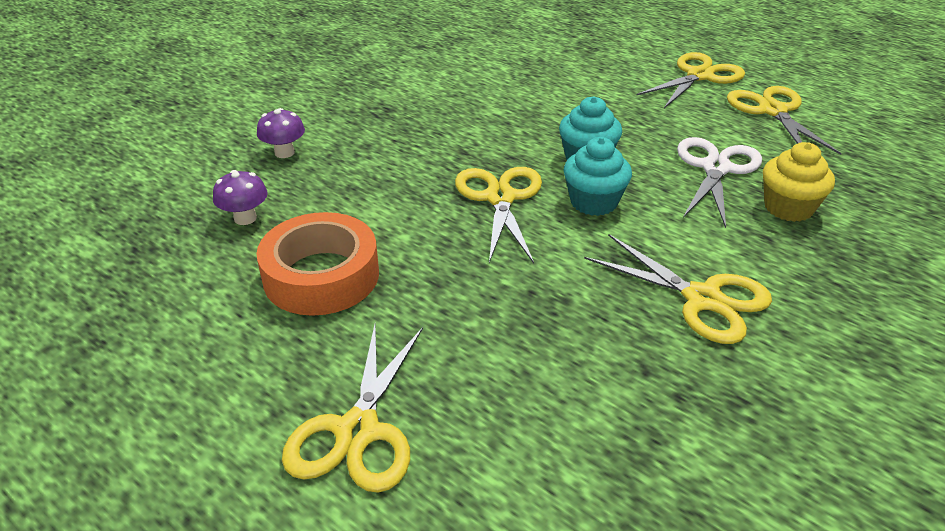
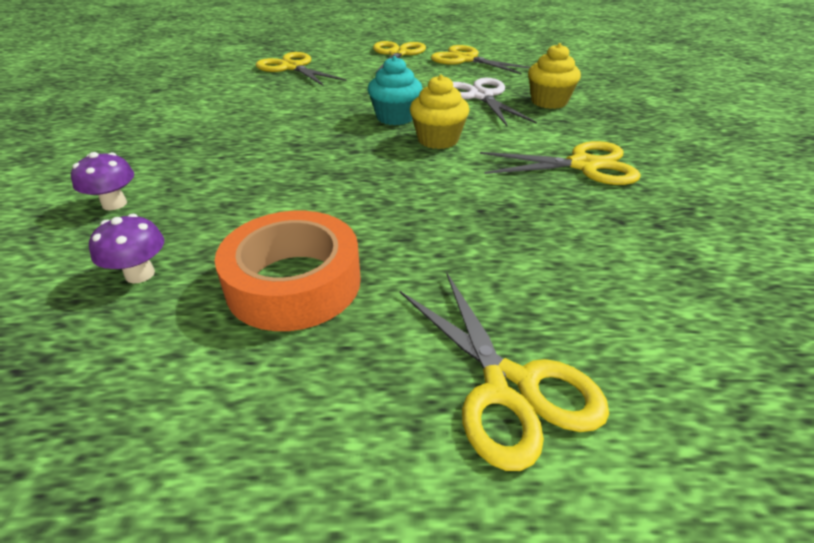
camera: 40 degrees left, 0 degrees up
(500, 198) = (369, 162): yellow scissors -> yellow scissors (292, 67)
(593, 202) = (438, 140): turquoise cupcake -> yellow cupcake

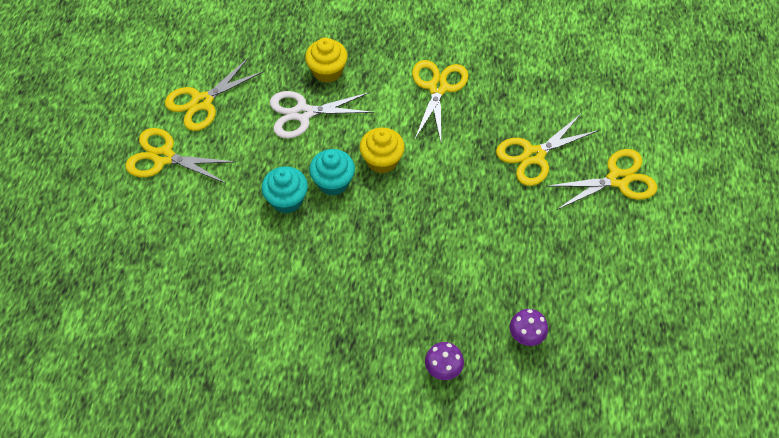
camera: 80 degrees left, 20 degrees up
(292, 67) = (176, 258): yellow scissors -> yellow scissors (534, 155)
(294, 283) = (542, 257): orange tape -> none
(365, 99) = (287, 200): none -> turquoise cupcake

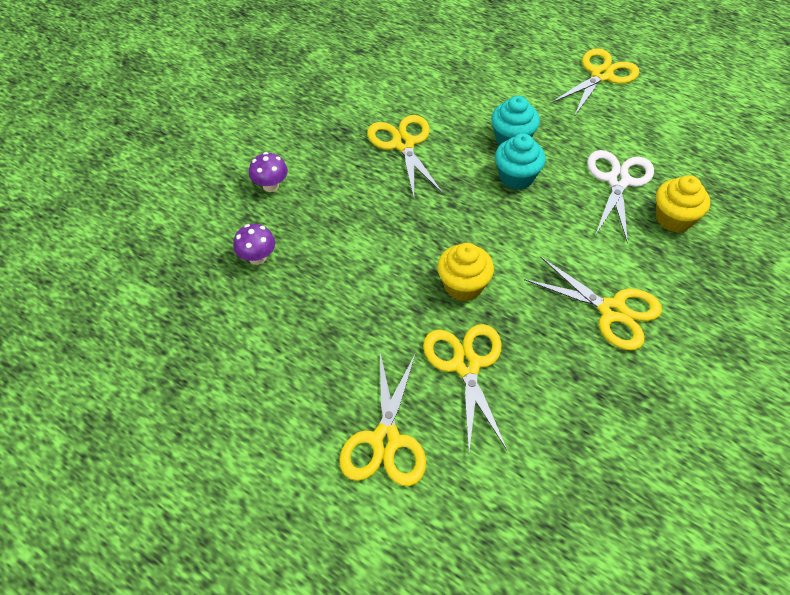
camera: 115 degrees right, 5 degrees down
(202, 102) = (662, 114): yellow scissors -> yellow scissors (403, 144)
(382, 160) = (525, 223): yellow cupcake -> yellow cupcake (463, 285)

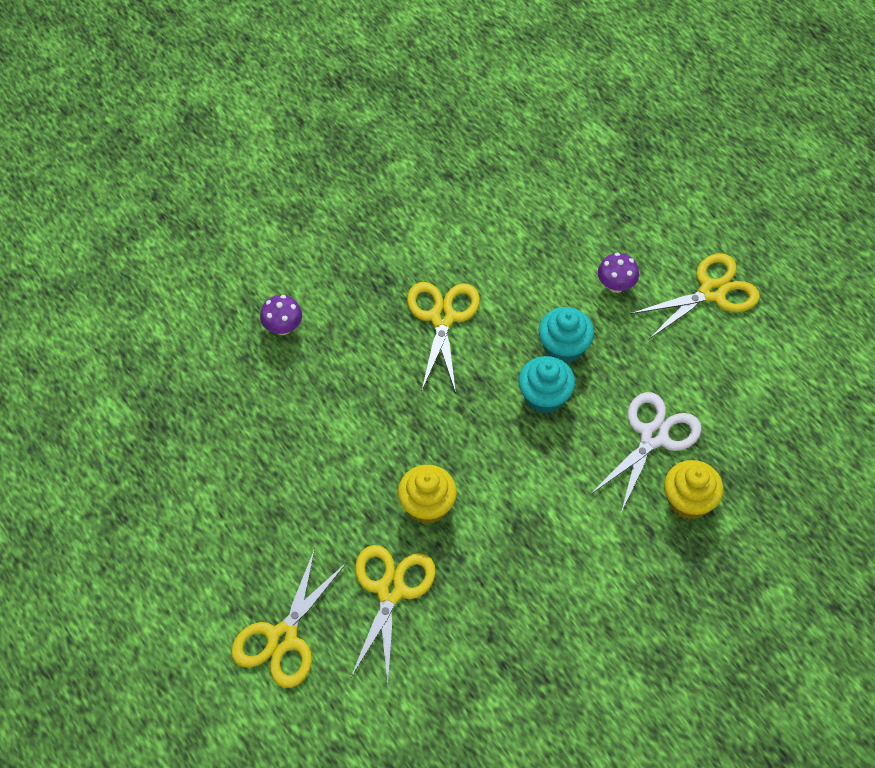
camera: 20 degrees right, 5 degrees up
(257, 257) = (238, 408): purple mushroom -> purple mushroom (616, 285)
(612, 311) = (563, 583): yellow scissors -> none

